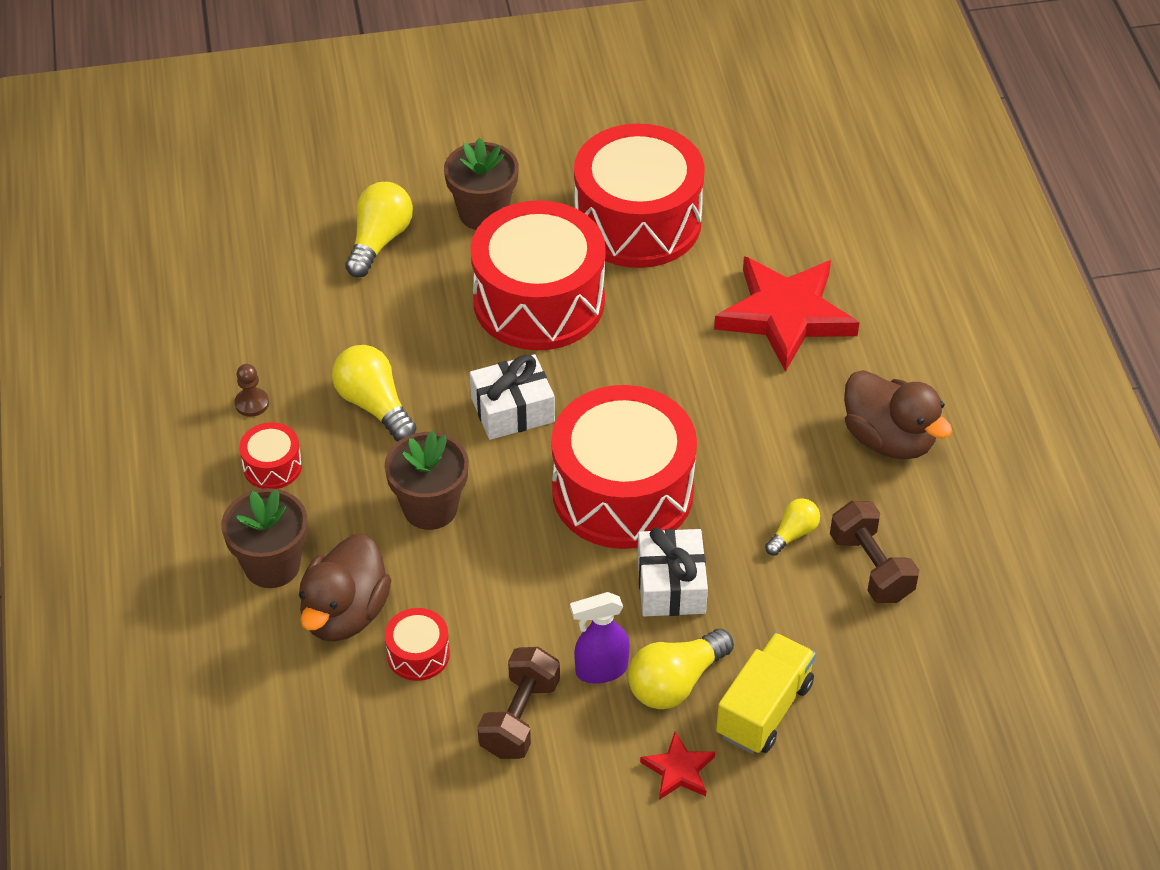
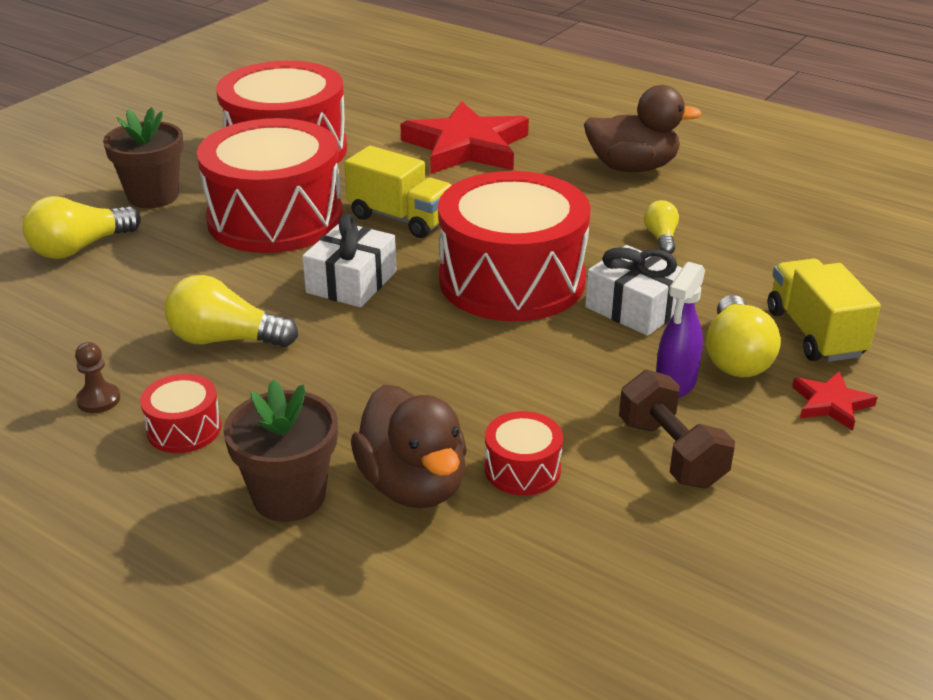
camera: 45 degrees left, 15 degrees down
(379, 241) = (80, 248): yellow light bulb -> yellow light bulb turned 105 degrees counterclockwise
(430, 508) = (377, 372): brown flower pot -> none
(627, 366) = (401, 218): none -> yellow truck
(871, 567) = (735, 227): brown dumbbell -> none

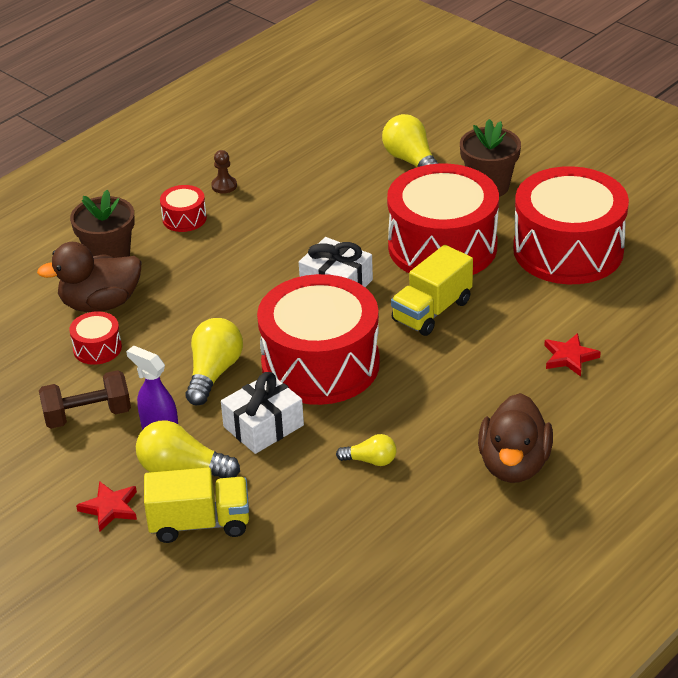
camera: 100 degrees right, 5 degrees up
(225, 340) = (275, 229): yellow light bulb -> yellow light bulb (213, 373)
(466, 147) = (569, 357): red star -> red star, size x0.45

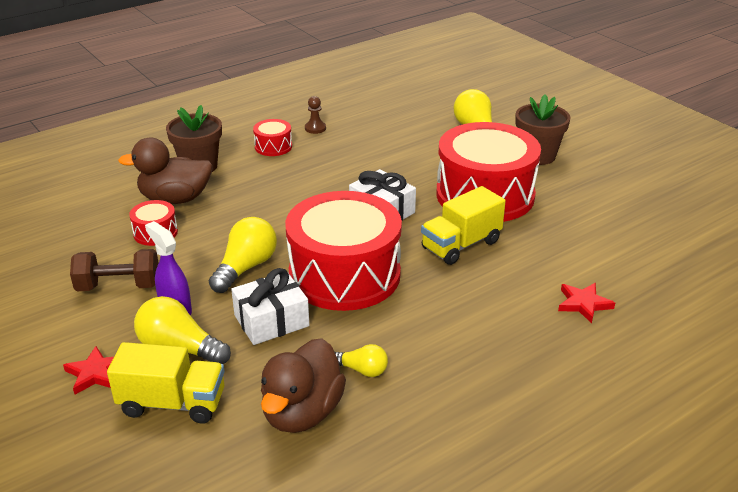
camera: 10 degrees right, 5 degrees down
(514, 465) = (505, 399): brown duck -> brown duck (302, 413)
(568, 250) = (599, 213): red drum -> none

